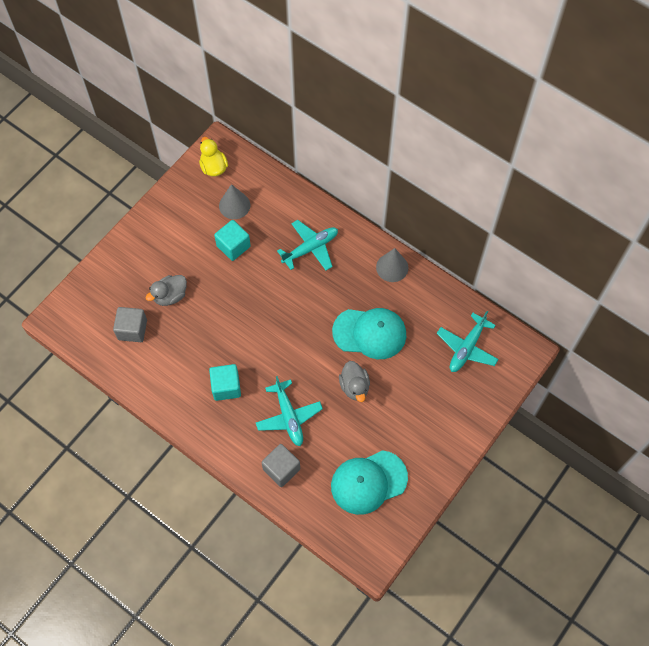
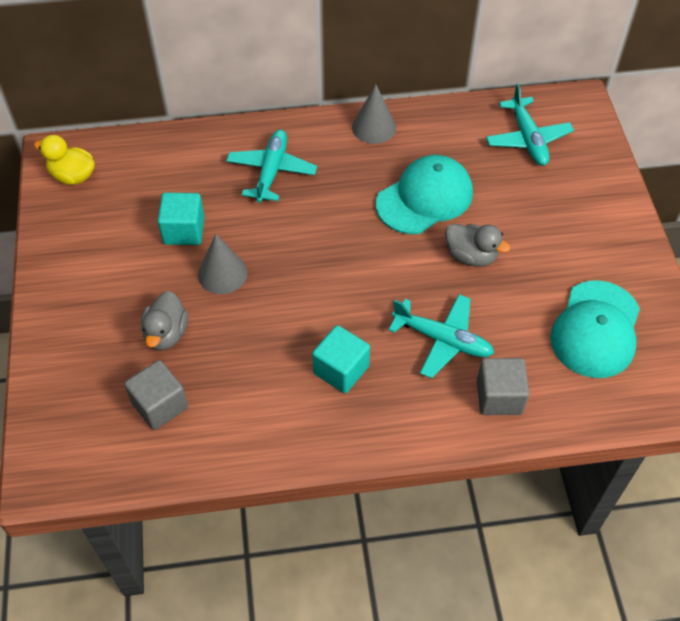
camera: 45 degrees left, 10 degrees down
(234, 205) = (139, 193): grey cone -> grey cone (222, 273)

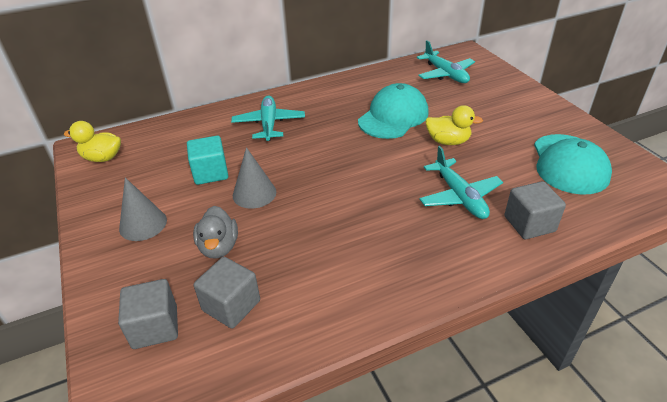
camera: 15 degrees left, 15 degrees down
(86, 407) = (155, 327): none -> grey cube
(341, 370) = (388, 236): turquoise cube -> none
(374, 127) = (334, 87): grey cone -> grey cone (143, 224)
(443, 340) = (459, 196): turquoise plane -> turquoise plane turned 60 degrees clockwise
(471, 256) = (448, 141): grey duck -> yellow duck

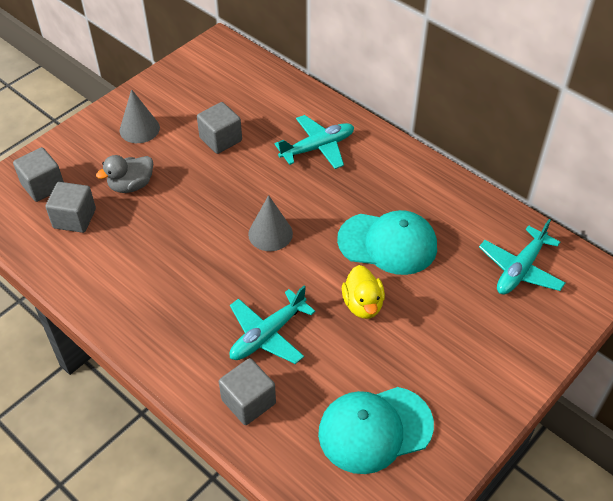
camera: 65 degrees right, 10 degrees up
(102, 158) = (209, 63): yellow duck -> none
(210, 173) = (220, 139): turquoise cube -> grey cube
(254, 193) = (205, 180): grey cone -> grey cone (270, 233)

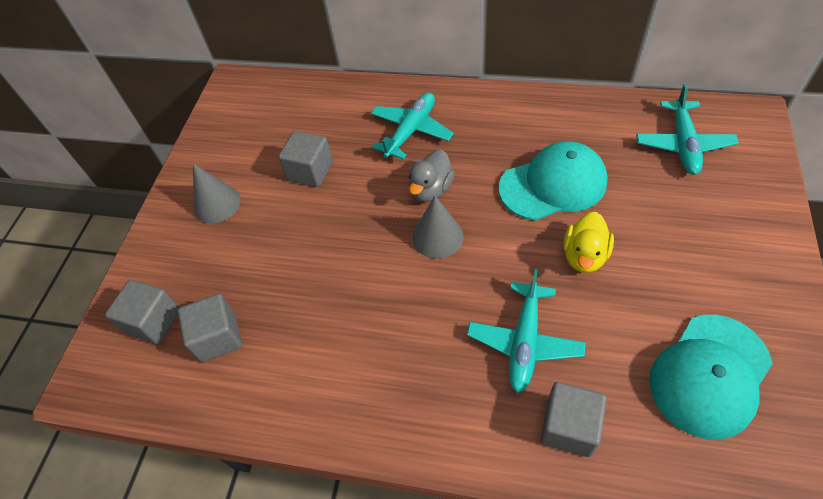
camera: 25 degrees left, 5 degrees up
(131, 185) = (254, 266): grey duck -> grey duck (431, 189)
(363, 304) = (584, 256): yellow duck -> yellow duck turned 60 degrees clockwise

